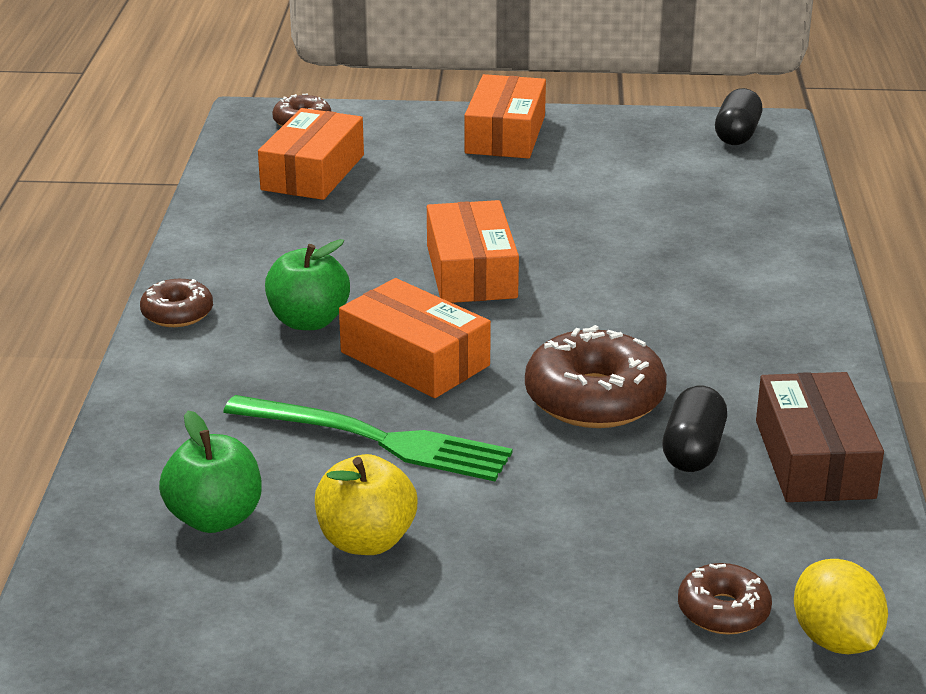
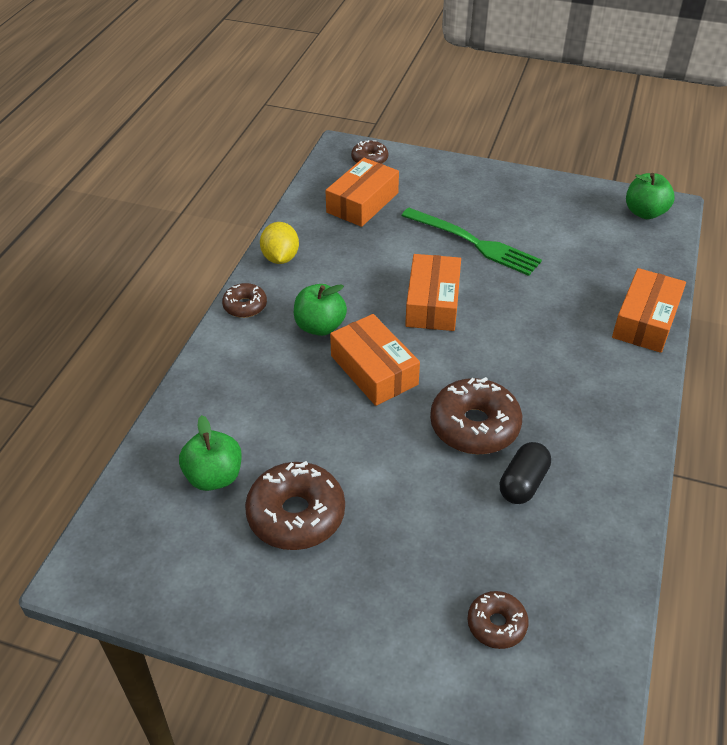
camera: 15 degrees right, 15 degrees up
(366, 541) = (296, 515): yellow apple -> brown donut
(376, 440) = (329, 433): green fork -> green fork (474, 243)
(505, 134) = (492, 189): orange box -> orange box (645, 321)
(737, 135) = (645, 212): black capsule -> green apple
(814, 459) = (600, 507): brown box -> none
(835, 640) = (561, 666): yellow lemon -> yellow lemon (280, 258)

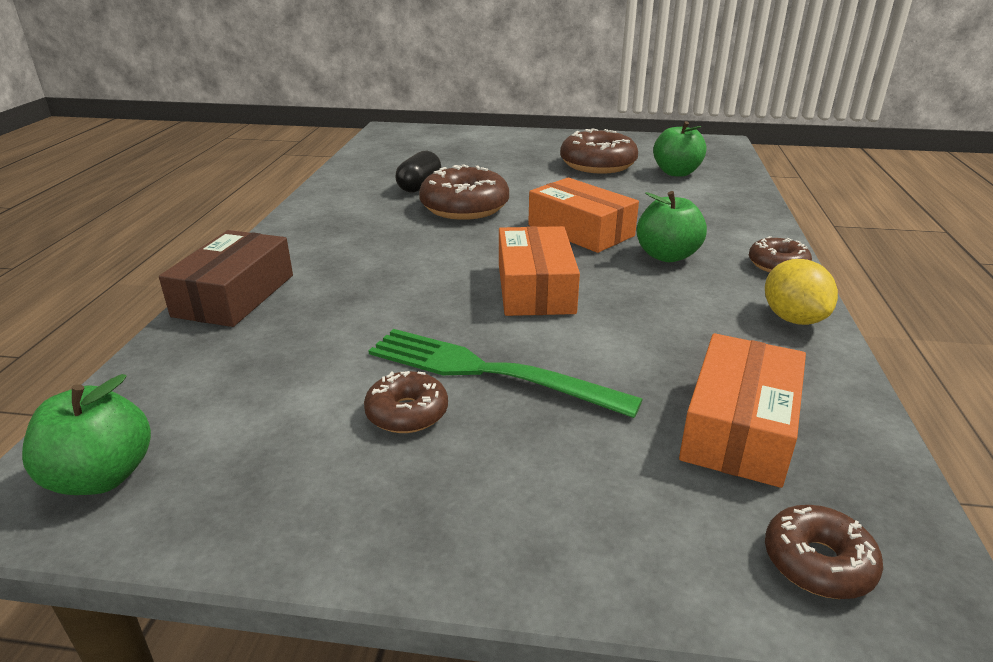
camera: 170 degrees right, 15 degrees down
(496, 624) = (441, 145): brown donut -> brown donut (407, 413)
(645, 321) = (234, 295): orange box -> brown box

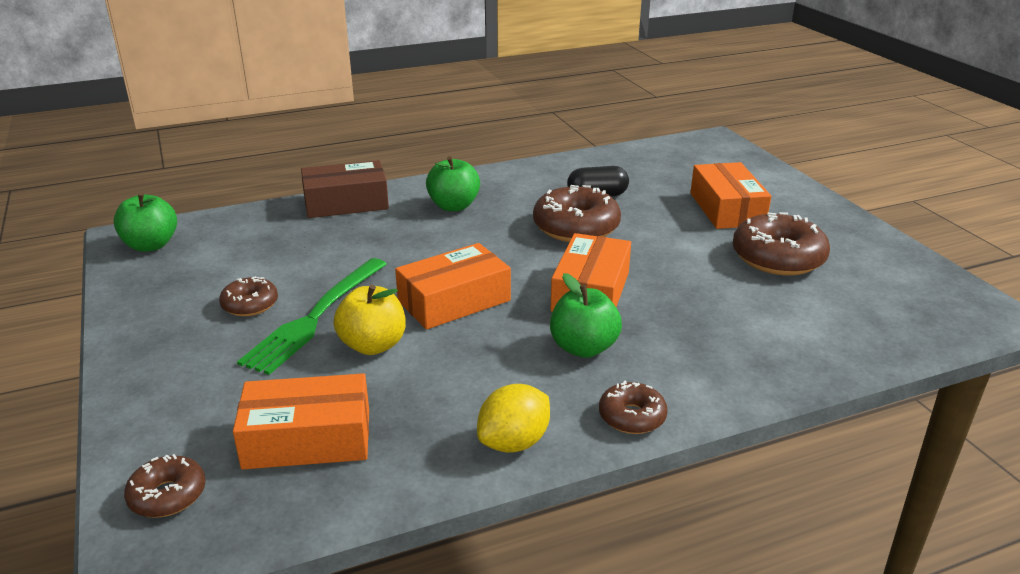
camera: 60 degrees right, 0 degrees up
(488, 372) = (315, 317): green fork -> green fork turned 150 degrees counterclockwise
(507, 157) = (727, 209): none -> orange box
(581, 349) = (373, 345): none -> yellow apple
(676, 173) = (825, 308): green apple -> green apple (453, 206)

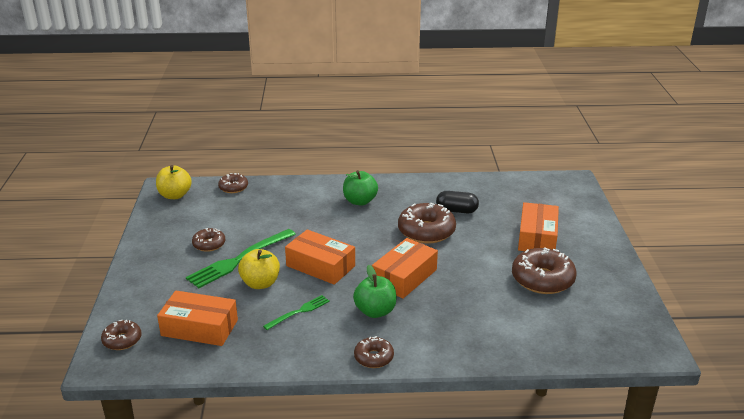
camera: 20 degrees right, 0 degrees up
(151, 245) = (175, 195): green apple -> yellow apple
(245, 219) = (233, 187): none -> brown donut
(346, 203) = (296, 187): brown box -> none
(454, 301) = (320, 266): orange box -> orange box turned 45 degrees clockwise
(465, 374) = (299, 312): none -> green fork
(514, 442) = (301, 356): yellow lemon -> none

